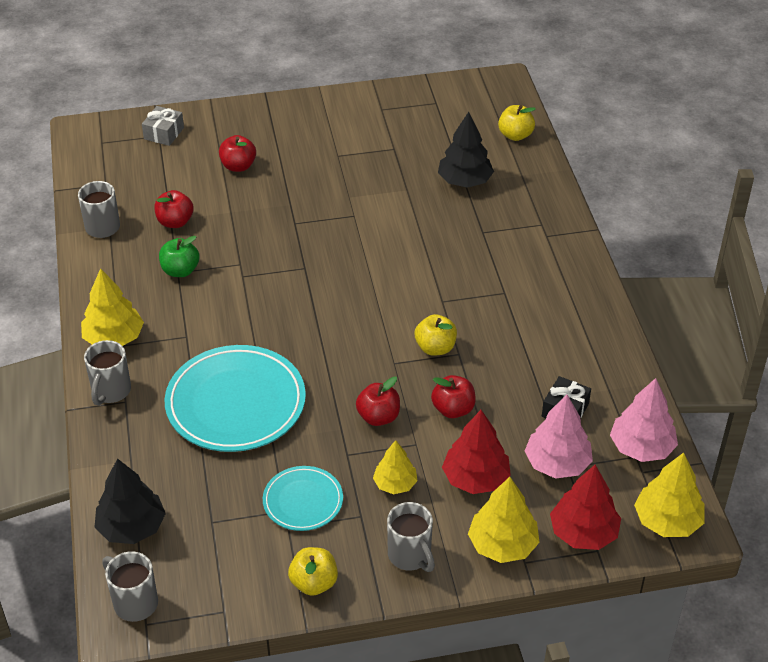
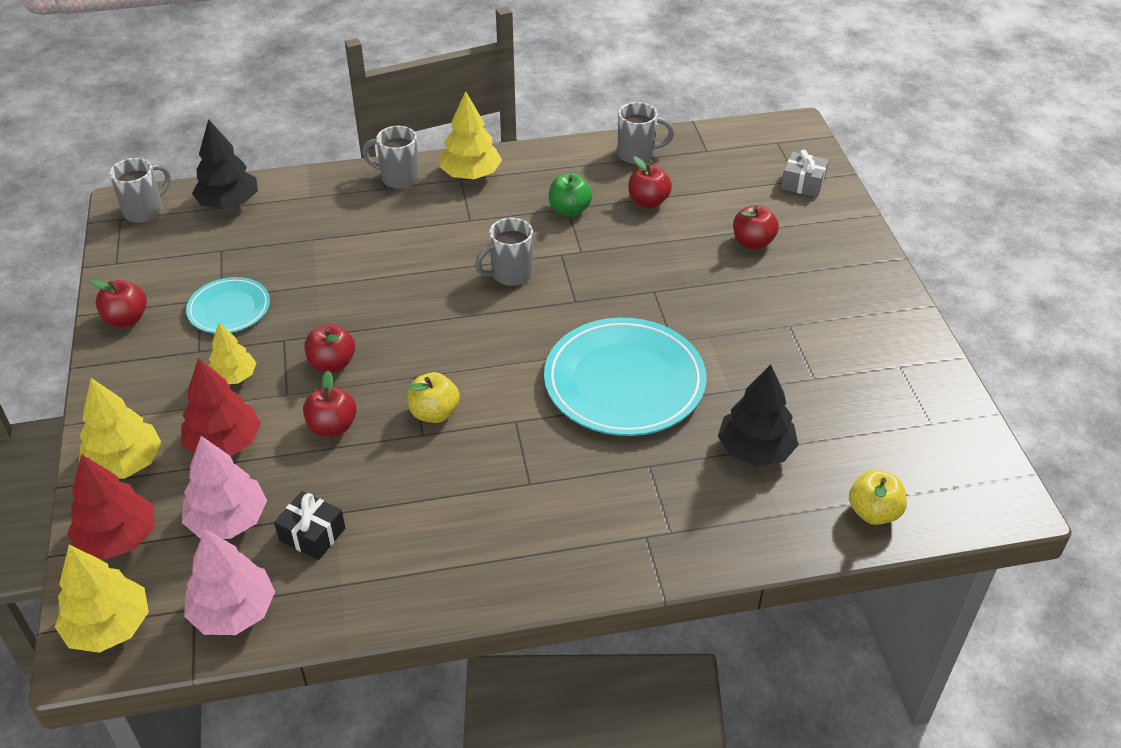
camera: 90 degrees right, 0 degrees up
(236, 403) = (370, 258): turquoise plate -> turquoise plate (624, 382)
(314, 583) = (126, 319): yellow apple -> red apple
(410, 556) = (135, 388): grey mug -> grey mug (510, 274)

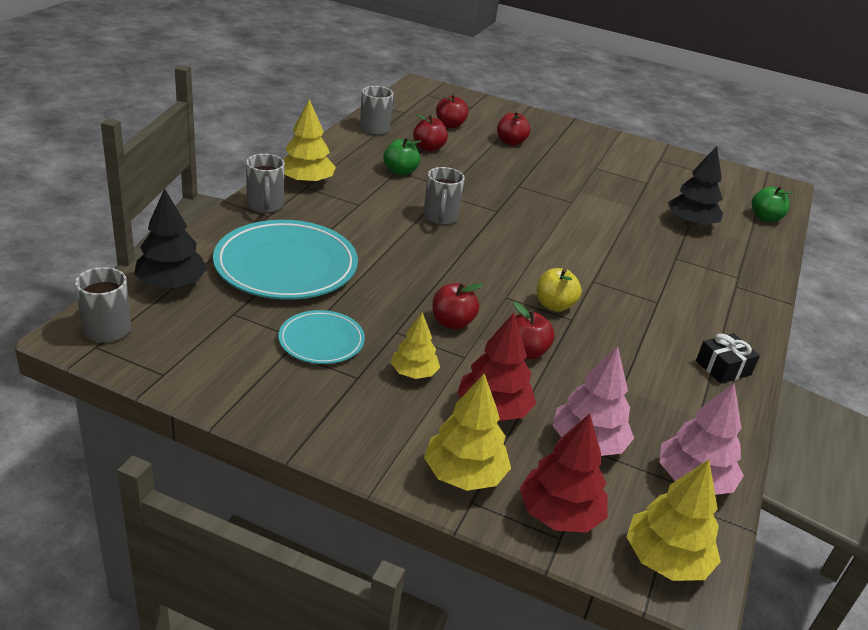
camera: 60 degrees left, 10 degrees down
(126, 319) = (259, 399): red apple -> red apple (450, 125)
(312, 534) = (636, 408): black gift -> black gift (723, 368)
(399, 178) = (265, 206): grey mug -> grey mug turned 60 degrees counterclockwise
(624, 382) = (593, 231): turquoise plate -> turquoise plate (286, 266)
(803, 183) = (476, 107): grey gift -> none
(873, 512) = (765, 218): yellow apple -> green apple

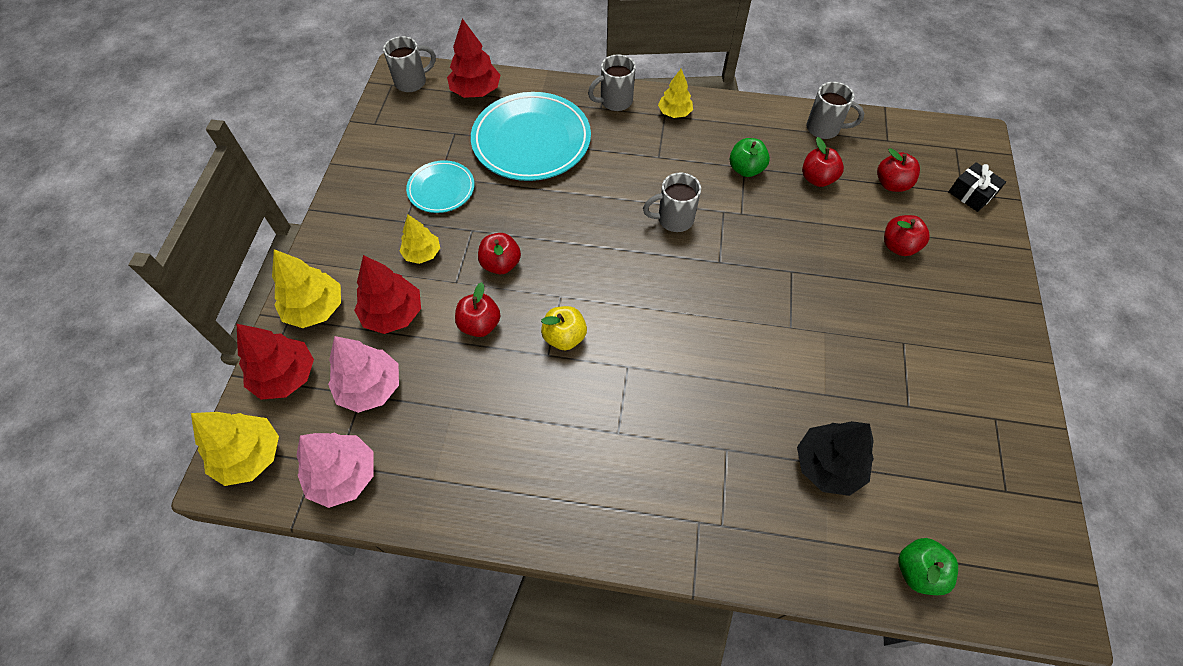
camera: 80 degrees right, 25 degrees up
(171, 284) = (476, 91): black tree -> red tree
(306, 182) = (674, 113): yellow tree -> yellow tree, size x0.65
(723, 368) = (521, 504): black gift -> black gift (971, 194)

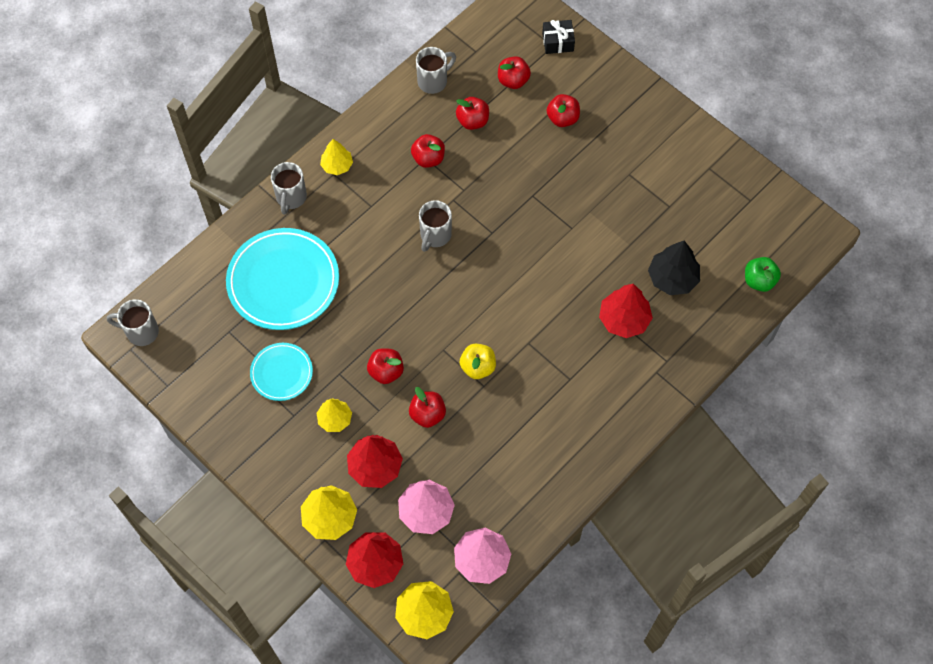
camera: 55 degrees left, 5 degrees up
(412, 82) = (141, 332): grey mug -> grey mug turned 90 degrees counterclockwise
(476, 91) = (194, 290): red tree -> red tree (624, 319)
(745, 169) = (428, 158): green apple -> red apple

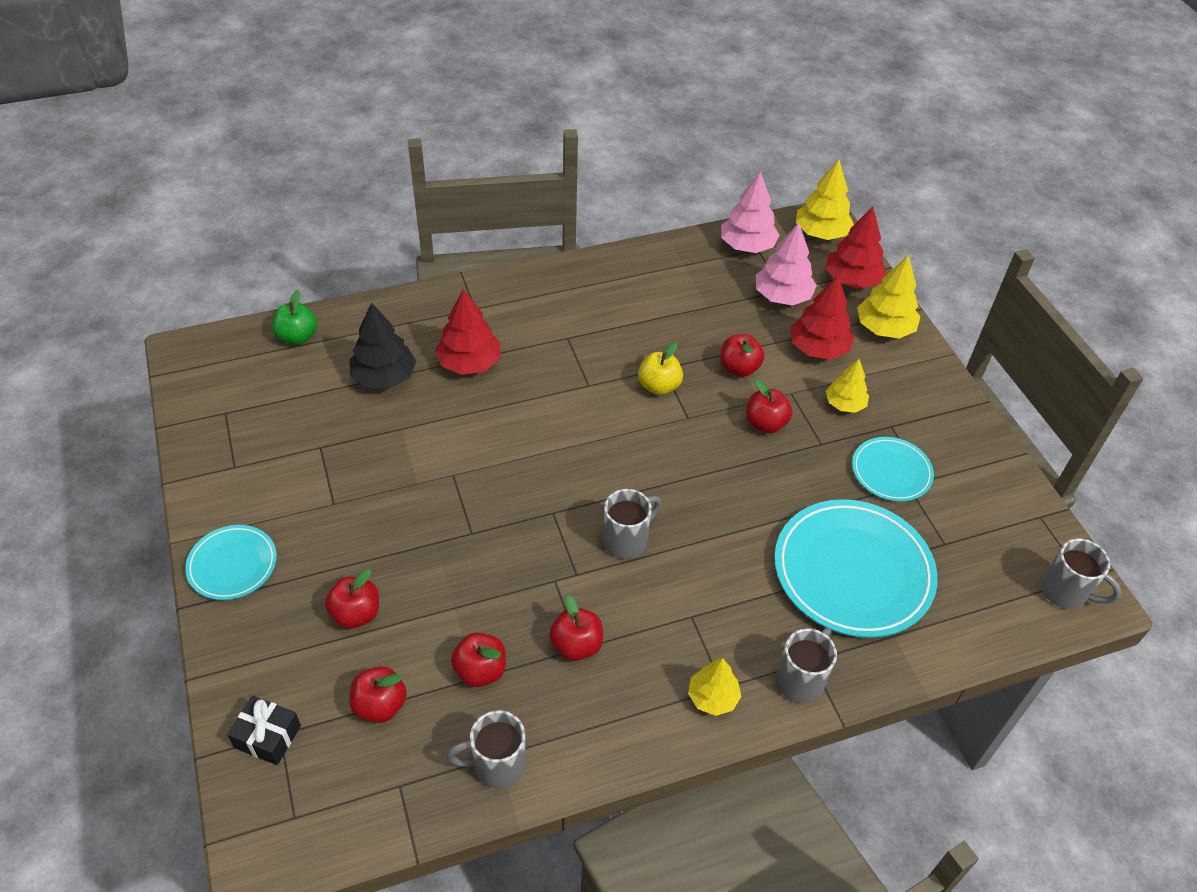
camera: 155 degrees left, 15 degrees down
(654, 112) = (232, 565): none -> turquoise plate

